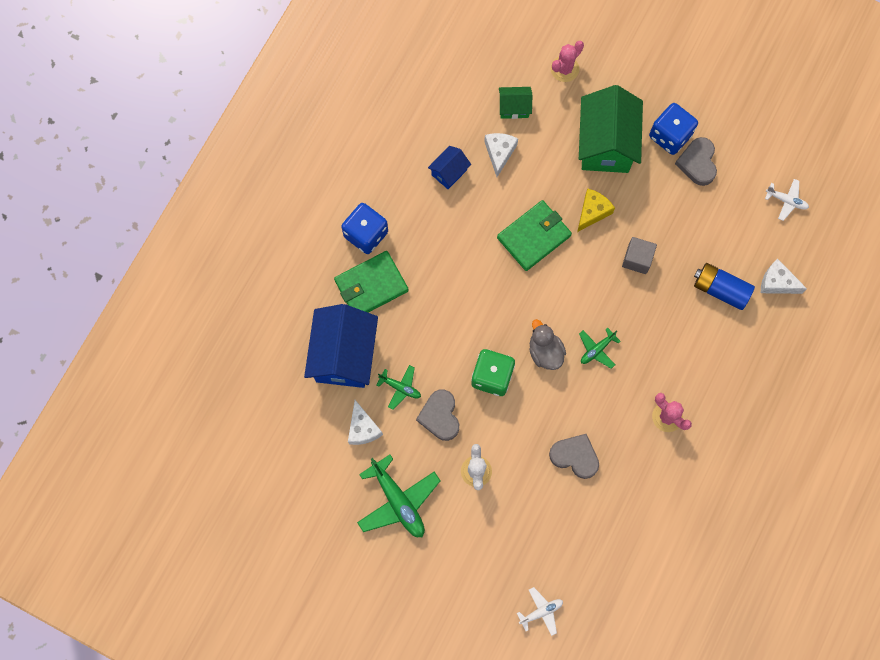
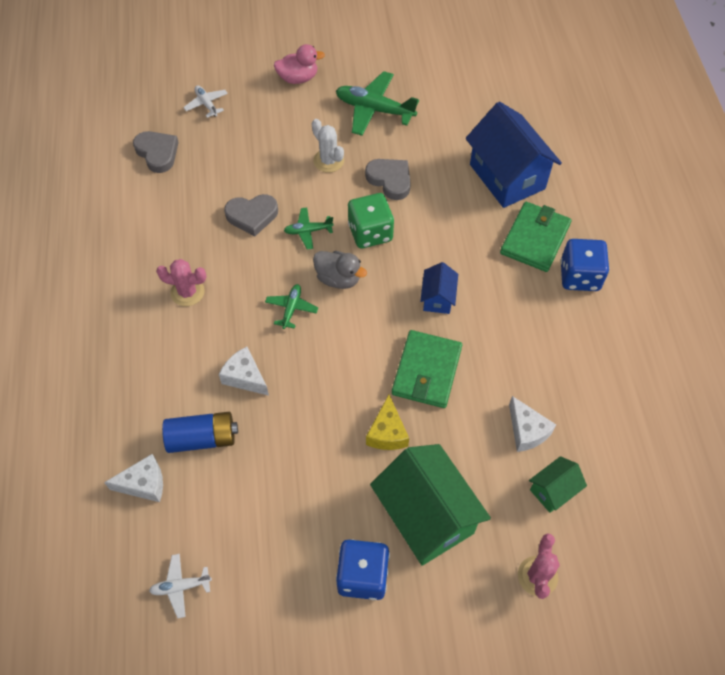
camera: 145 degrees right, 15 degrees down
(363, 428) = (444, 138): white cheese -> white cheese (245, 377)
(400, 387) = (440, 181): green plane -> green plane (308, 231)
(439, 587) = (298, 78): none -> pink duck
(449, 172) = (557, 379): blue house -> blue house (437, 298)
(541, 612) = (206, 104): white plane -> white plane turned 120 degrees clockwise
(637, 259) = (308, 414): grey cube -> none
(697, 163) = (310, 564): grey heart -> grey heart (157, 153)

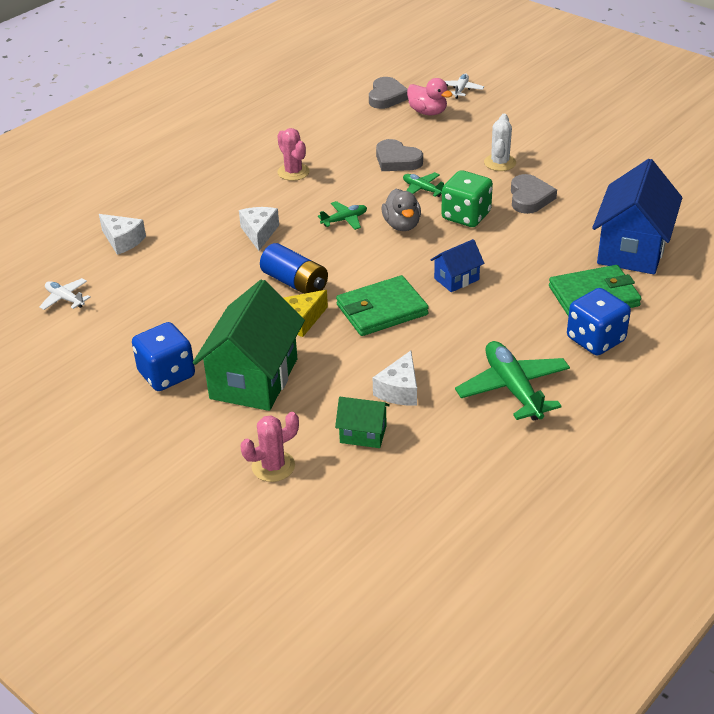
camera: 50 degrees right, 20 degrees down
(202, 438) = (187, 243): blue battery -> blue battery (295, 283)
(298, 78) = (551, 109): pink duck -> pink duck (428, 112)
(374, 109) = (583, 155): green plane -> green plane (513, 388)

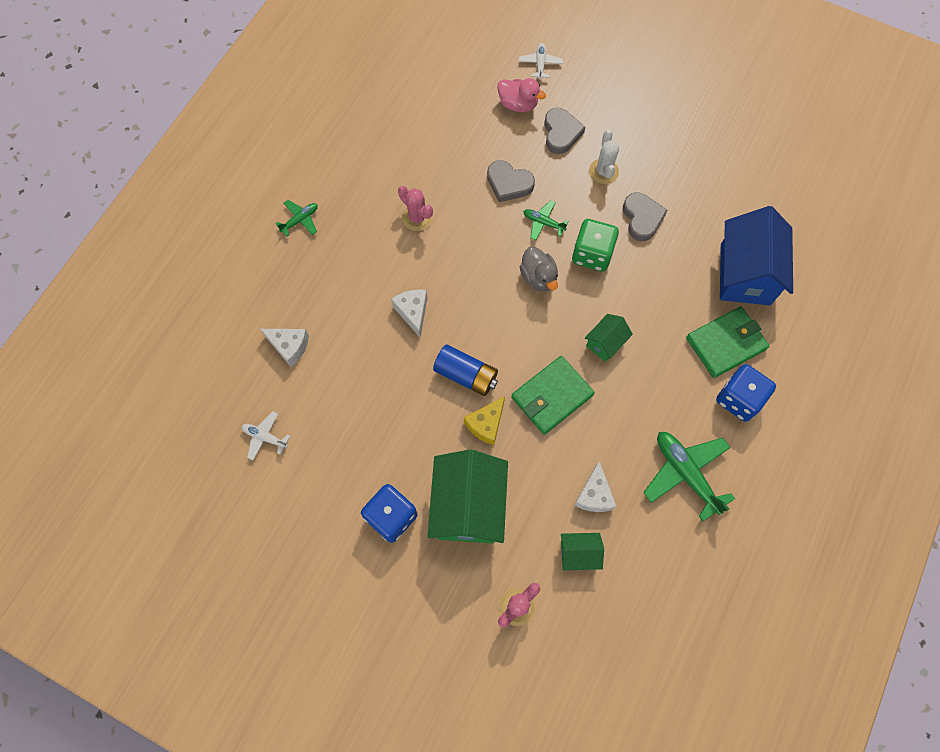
camera: 15 degrees left, 30 degrees up
(344, 220) = (485, 279): green plane -> green plane (300, 220)
(387, 97) = (472, 86): grey heart -> grey heart (561, 133)
(456, 279) = (605, 343): blue house -> green house

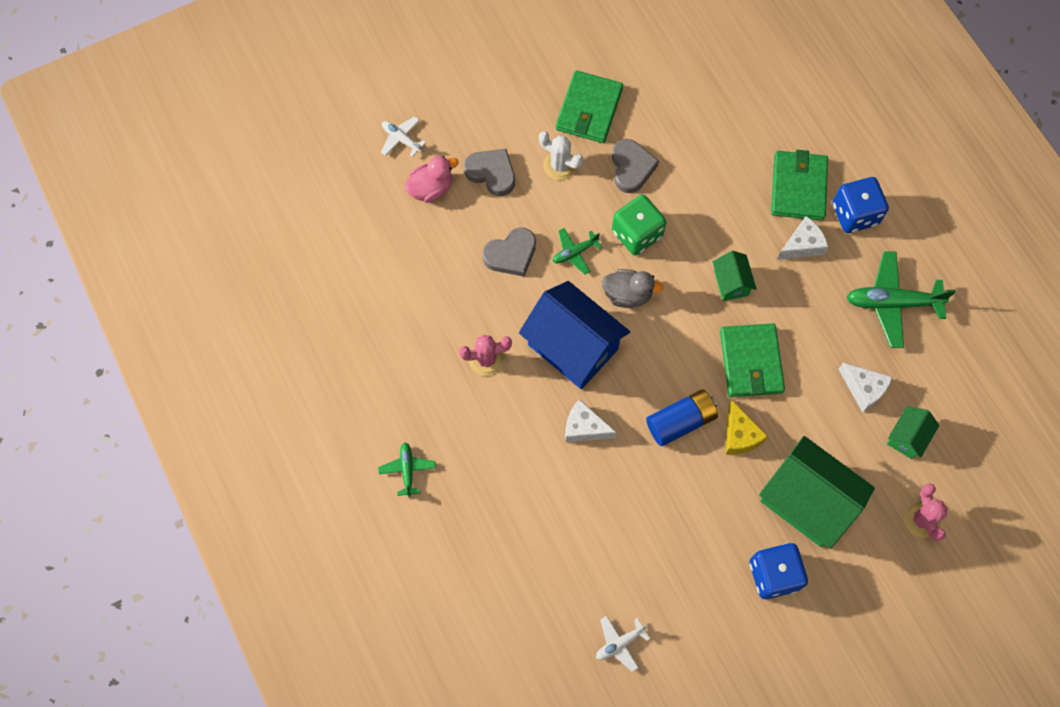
camera: 55 degrees left, 0 degrees up
(289, 347) = (540, 564): white cheese -> white cheese (802, 245)
(642, 218) = (631, 168): grey heart -> grey heart turned 60 degrees clockwise
(664, 162) = (589, 109): none -> green wallet
(745, 274) = (745, 126): blue house -> blue house (572, 347)

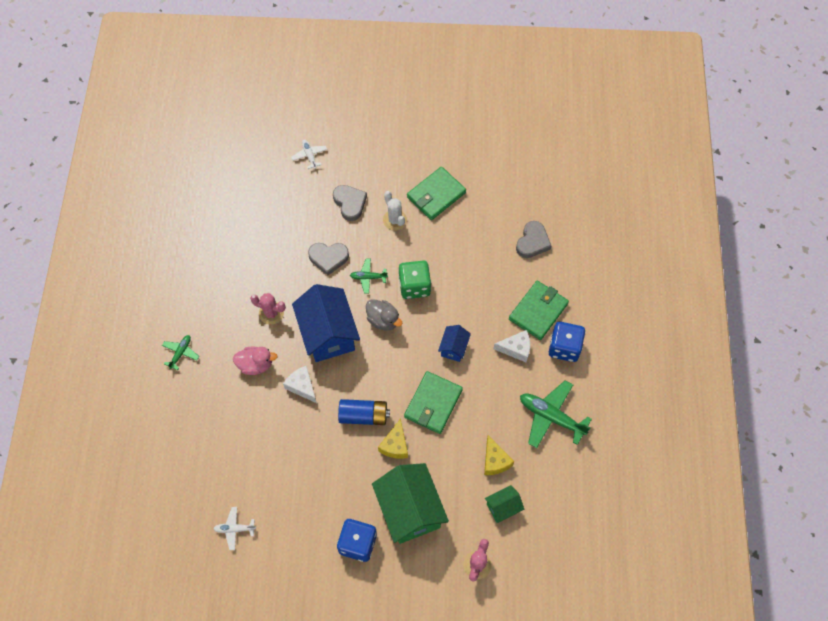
camera: 30 degrees right, 5 degrees down
(431, 188) = (307, 194): pink duck -> pink duck (256, 365)
(631, 168) = (438, 244): grey heart -> grey heart (532, 242)
(731, 283) = (453, 348): green house -> blue house
(863, 389) = (495, 461): white cheese -> yellow cheese

